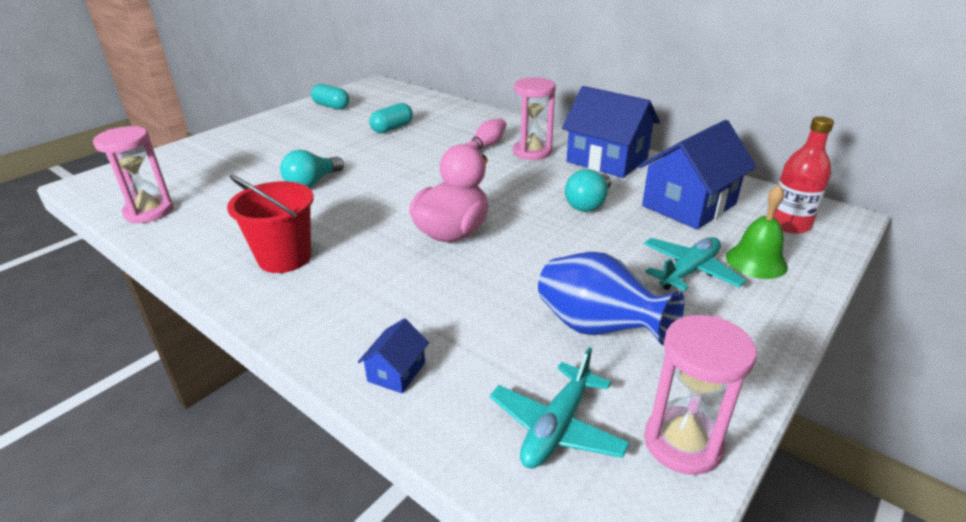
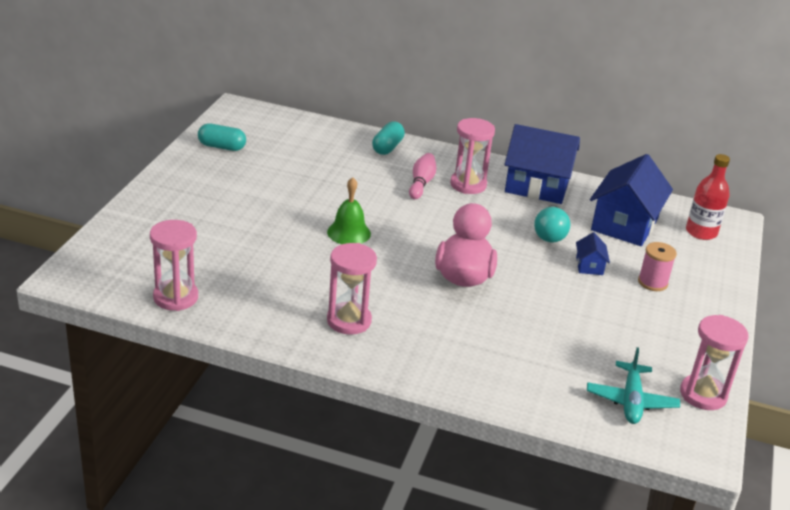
camera: 25 degrees left, 0 degrees up
(285, 258) = (349, 321): red bucket -> pink hourglass
(312, 183) = (298, 245): turquoise light bulb -> none
(392, 128) = (314, 170): turquoise capsule -> turquoise capsule (387, 147)
(396, 372) = (511, 389): blue house -> blue house (589, 266)
(598, 328) = (617, 335): blue vase -> none
(689, 271) = (652, 282): turquoise plane -> pink spool
(756, 261) = (692, 267): green bell -> green bell (349, 232)

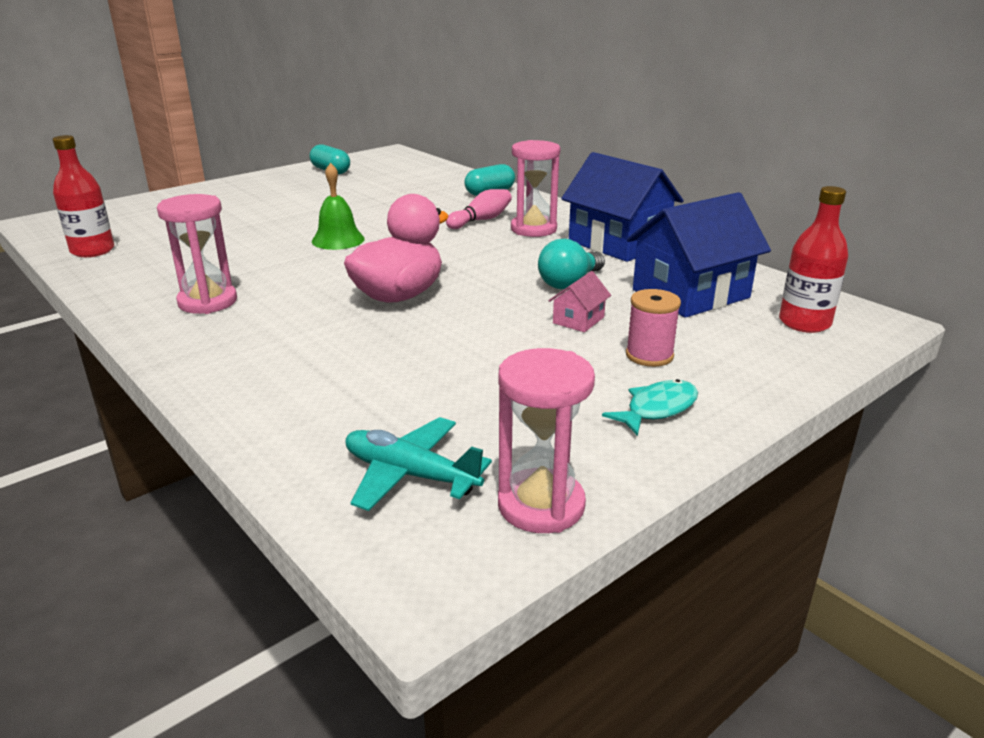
camera: 35 degrees right, 5 degrees down
(175, 297) = (92, 251): pink hourglass -> red bottle
(589, 266) = (578, 320): blue house -> pink house
(631, 401) = (410, 475): turquoise plane -> turquoise plane turned 75 degrees clockwise
(692, 319) = (657, 409): none -> turquoise fish

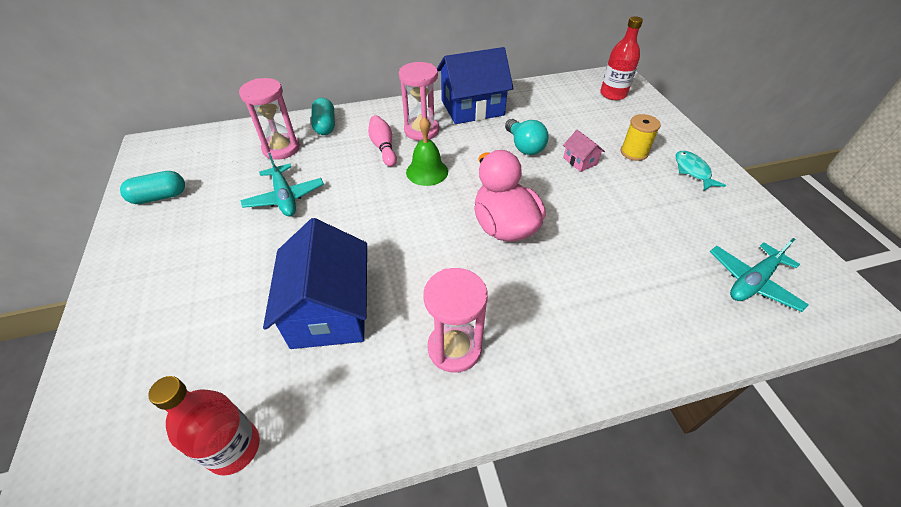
camera: 65 degrees left, 20 degrees up
(338, 240) = (364, 233): green bell -> green bell (427, 171)
(364, 204) = (285, 197): none -> turquoise plane
(541, 505) = (781, 240): pink hourglass -> pink hourglass (281, 148)
(649, 355) = (634, 152): pink spool -> yellow spool
(690, 294) = (562, 111): blue house -> blue house (329, 310)

